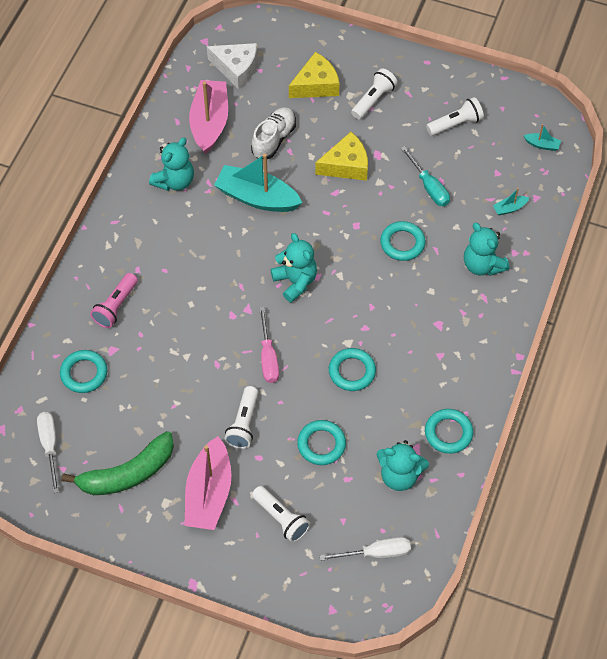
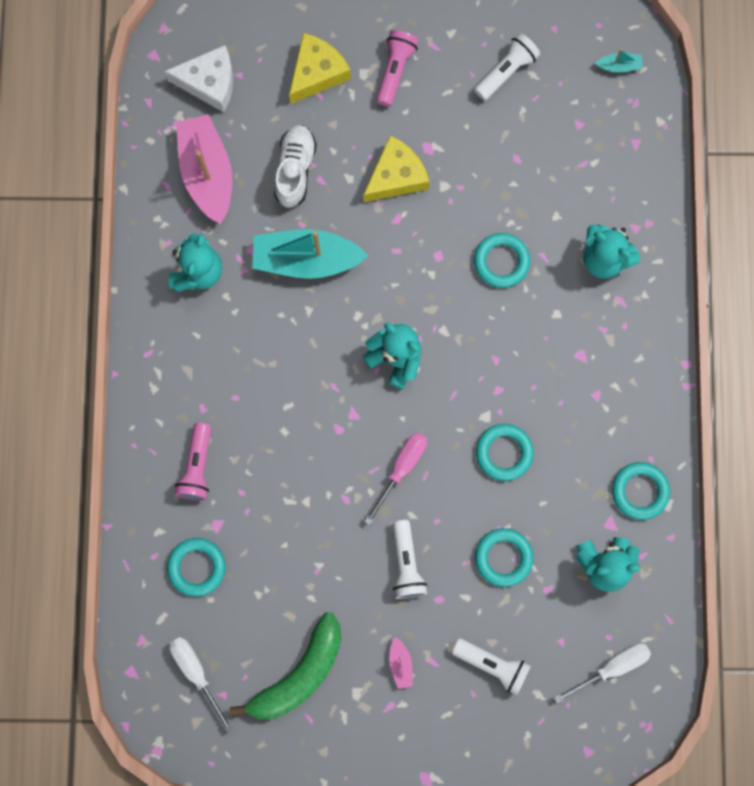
camera: 20 degrees left, 20 degrees up
(209, 493) = (400, 664): pink boat -> pink boat, size x0.43
(268, 357) = (401, 469): pink screwdriver -> pink screwdriver turned 120 degrees counterclockwise
(373, 100) = (395, 70): white flashlight -> pink flashlight
(429, 187) = (505, 172): turquoise screwdriver -> none
(509, 208) = (610, 169): turquoise boat -> none

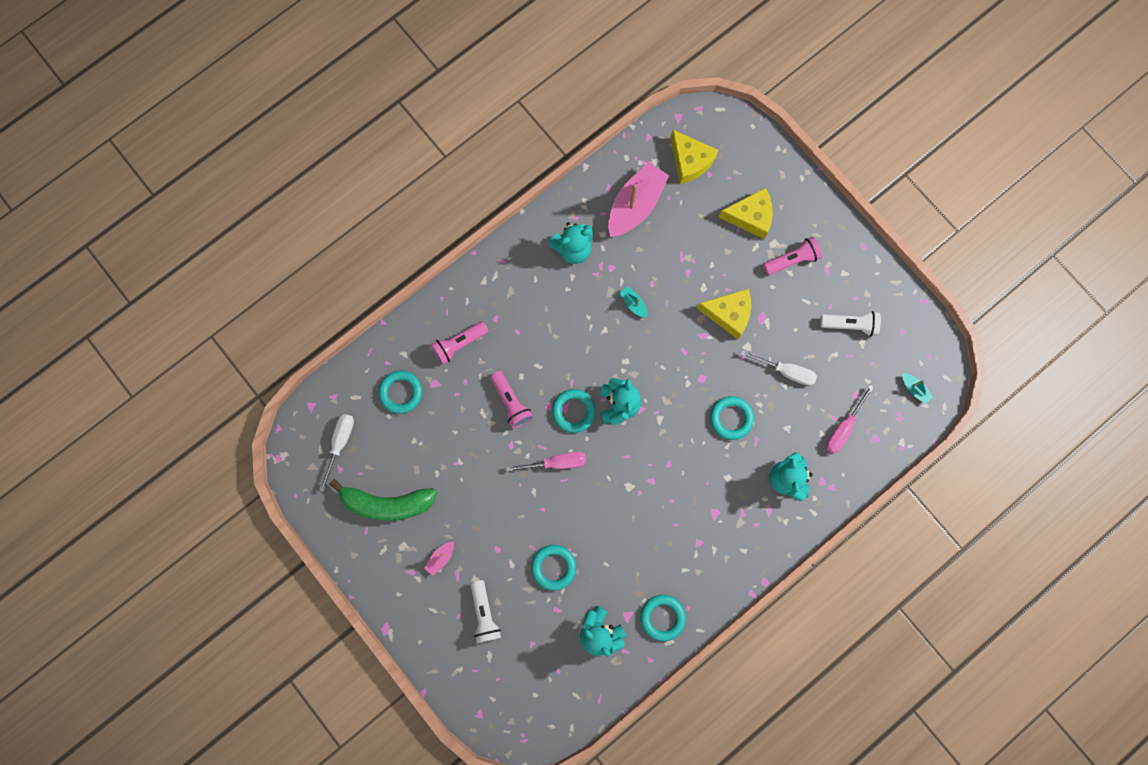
camera: 50 degrees right, 0 degrees up
(209, 83) = (690, 161): white cheese -> yellow cheese
(295, 170) = (681, 253): white shoe -> none
(302, 463) = (511, 402): none -> pink flashlight
(306, 259) = (633, 304): turquoise boat -> turquoise boat, size x0.43
(406, 564) = (502, 512): white flashlight -> none
(504, 453) = (616, 515): turquoise ring -> turquoise ring (573, 411)
(600, 163) = (843, 427): none -> pink screwdriver
(611, 667) = (541, 687): white screwdriver -> white screwdriver (785, 371)

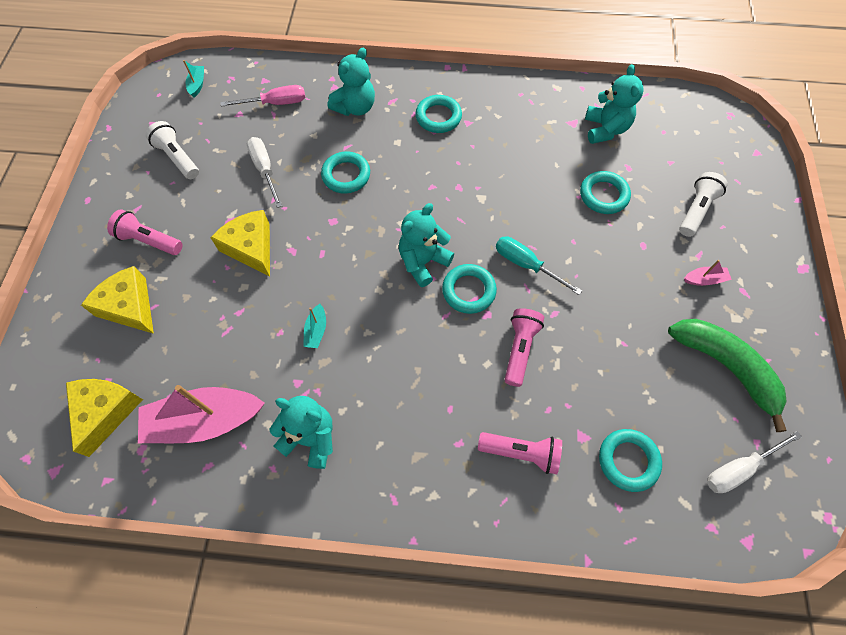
camera: 135 degrees left, 15 degrees down
(556, 462) = (526, 265): pink screwdriver -> turquoise screwdriver
(662, 617) = (546, 102): turquoise ring -> turquoise ring (438, 117)

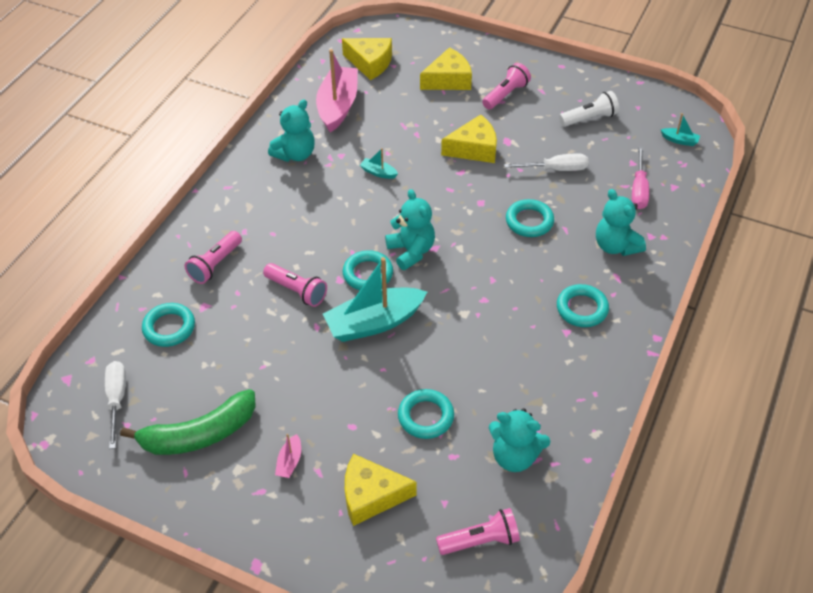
camera: 110 degrees right, 15 degrees down
(526, 265) = (374, 323): turquoise screwdriver -> turquoise boat
(686, 133) = (480, 540): none -> pink flashlight
(696, 210) = (371, 496): white flashlight -> yellow cheese

